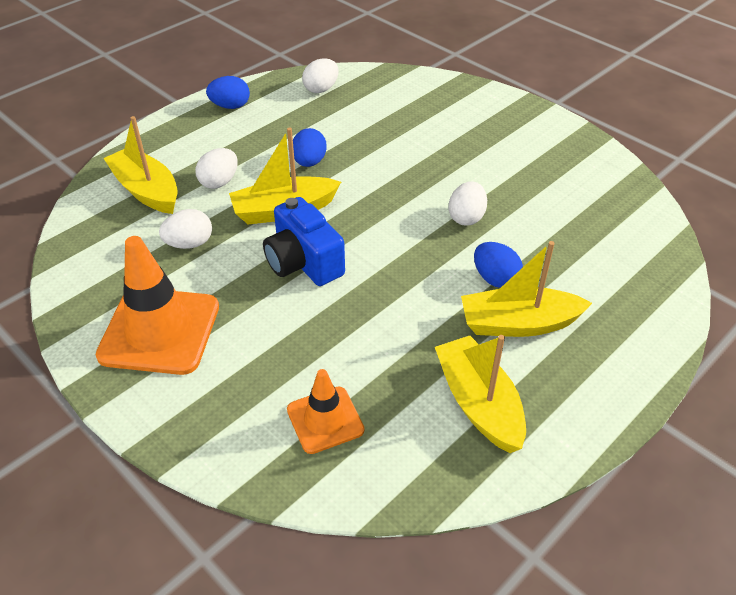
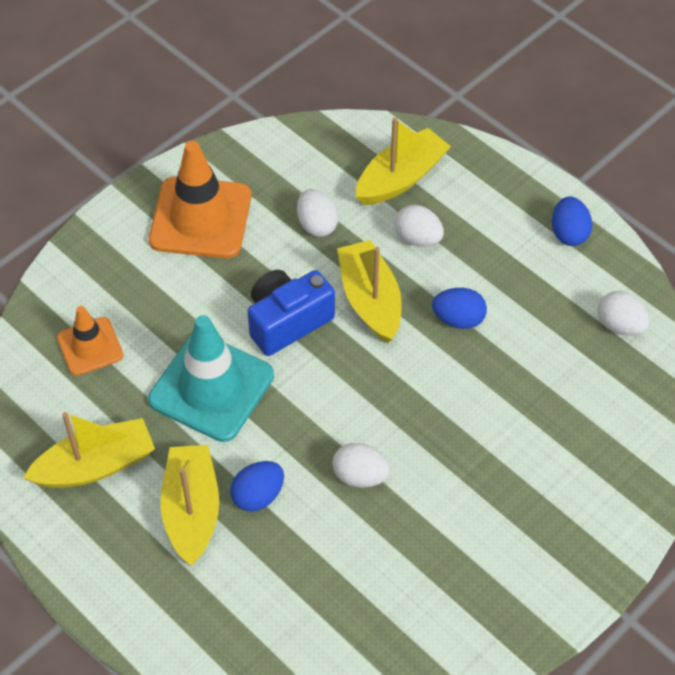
camera: 90 degrees right, 10 degrees up
(379, 314) = (211, 387): none -> turquoise traffic cone

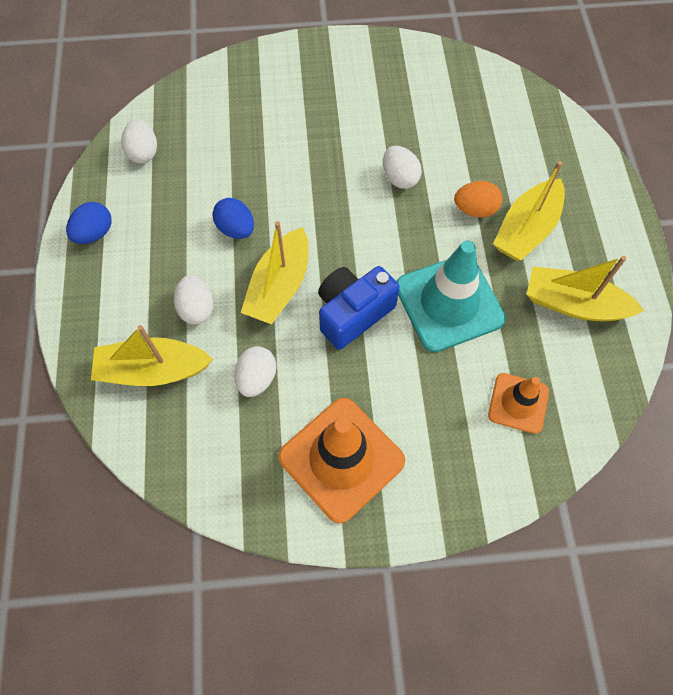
camera: 140 degrees left, 10 degrees up
(258, 496) = (475, 209): blue egg -> orange egg
(287, 322) = (353, 313): blue camera -> blue camera turned 135 degrees clockwise

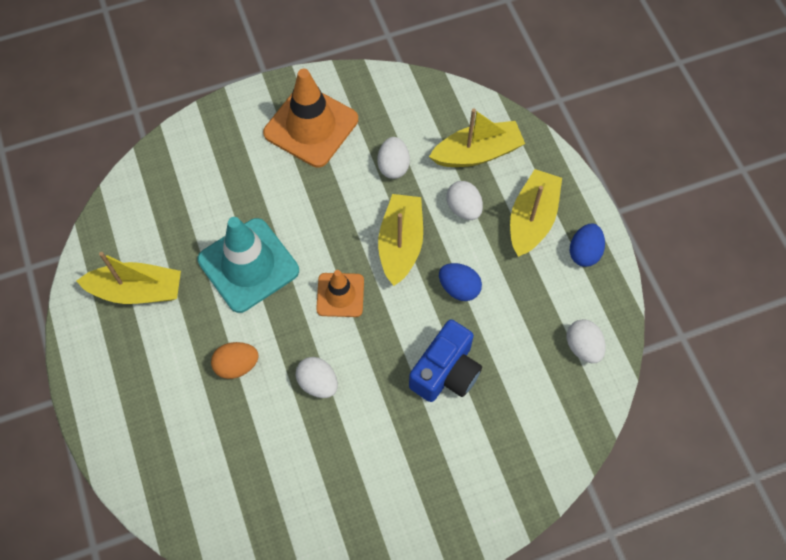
camera: 165 degrees right, 0 degrees up
(353, 313) = (330, 236): blue camera -> blue camera (446, 372)
(518, 403) = (180, 196): orange traffic cone -> orange traffic cone (340, 295)
(526, 229) = (184, 356): yellow boat -> yellow boat (532, 219)

